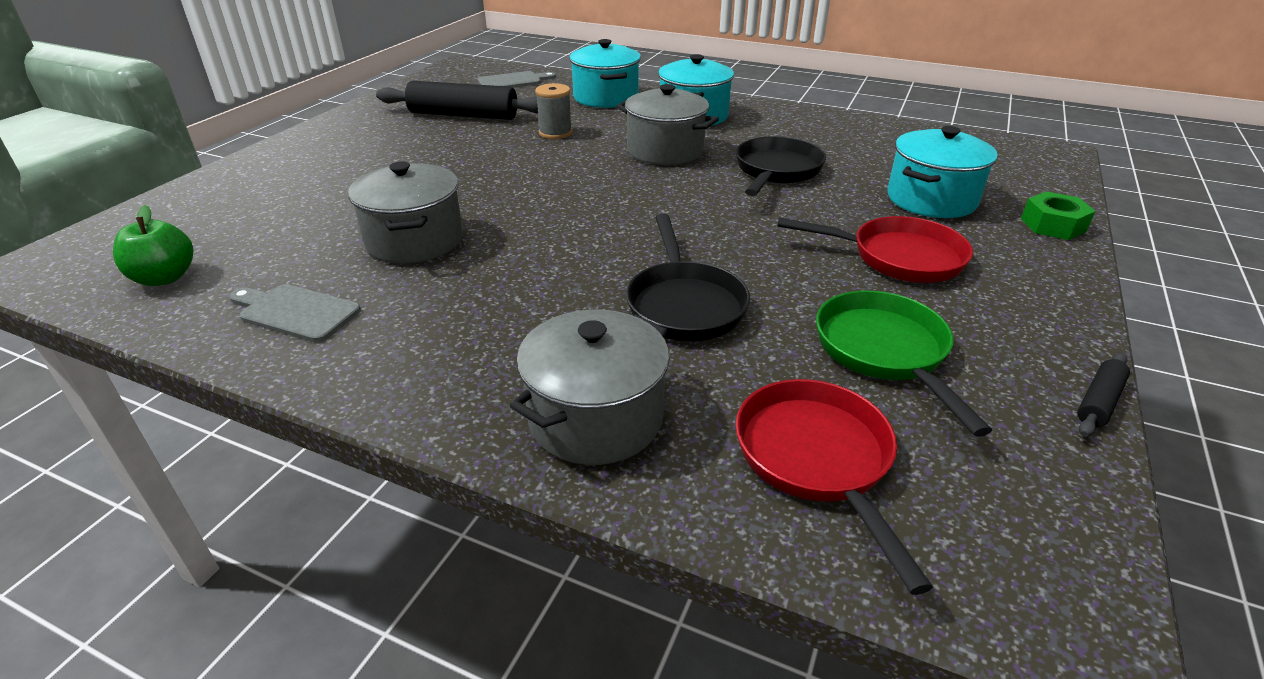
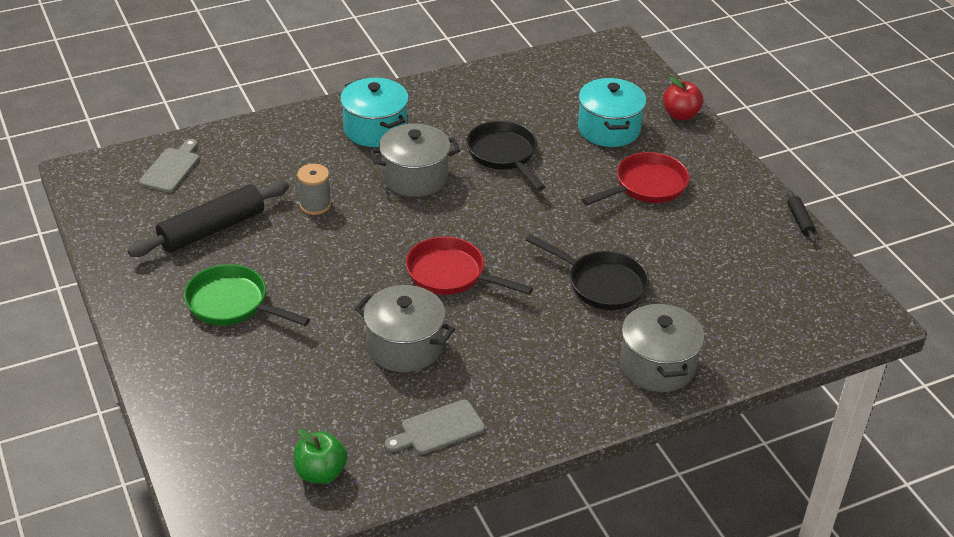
camera: 50 degrees left, 5 degrees up
(606, 97) = (281, 145): turquoise pot -> none
(817, 460) = (750, 319): red pan -> red pan (451, 274)
(885, 352) = (709, 250): green pan -> green pan (232, 304)
(1053, 225) = (680, 115): green nut -> red apple

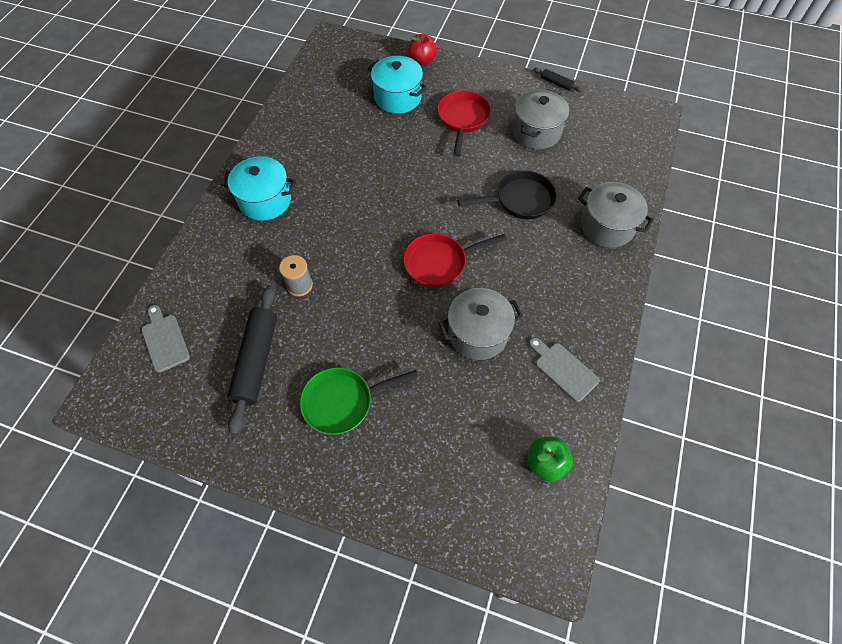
camera: 45 degrees left, 20 degrees up
(414, 177) = (333, 215): grey pot -> grey pot (536, 132)
(438, 429) = (563, 369): grey cutting board -> grey cutting board turned 120 degrees clockwise
(504, 155) = (364, 158): black pan -> none

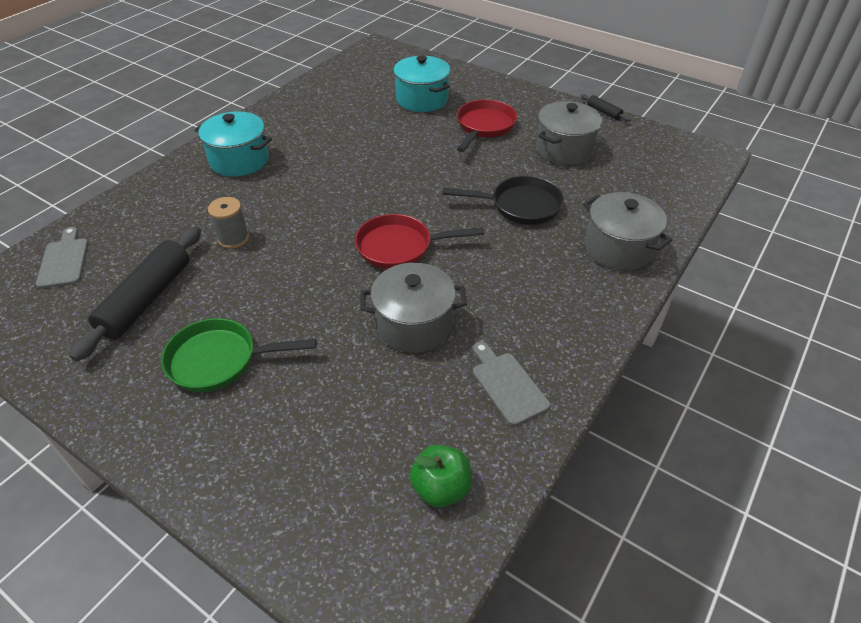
camera: 15 degrees right, 15 degrees down
(422, 61) = (461, 75): red apple -> none

